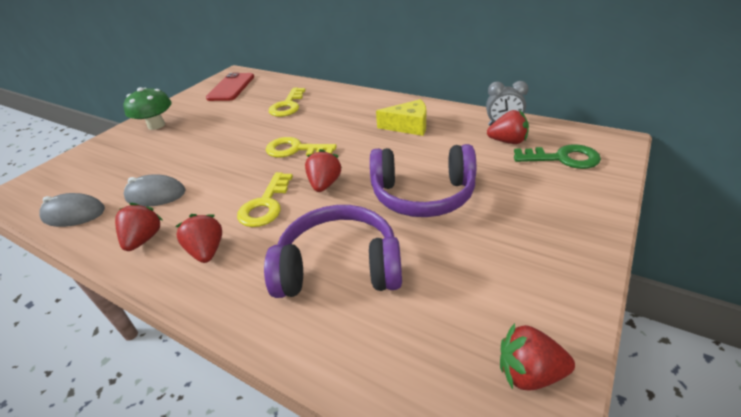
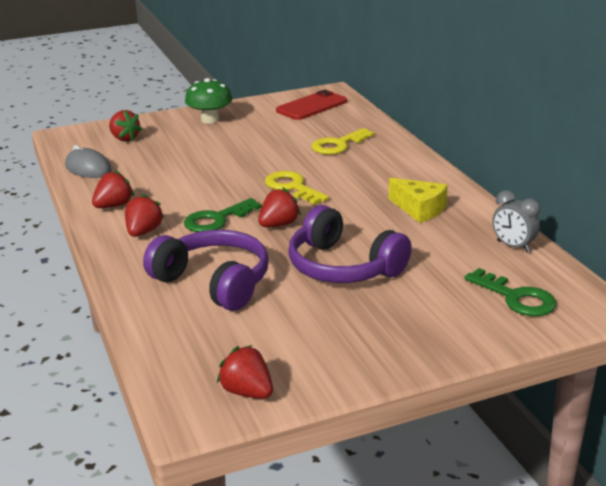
camera: 35 degrees right, 10 degrees down
(155, 195) = (151, 178): grey mouse -> none
(265, 205) = (217, 220): yellow key -> green key
(508, 141) = (490, 262): red strawberry -> red strawberry (124, 138)

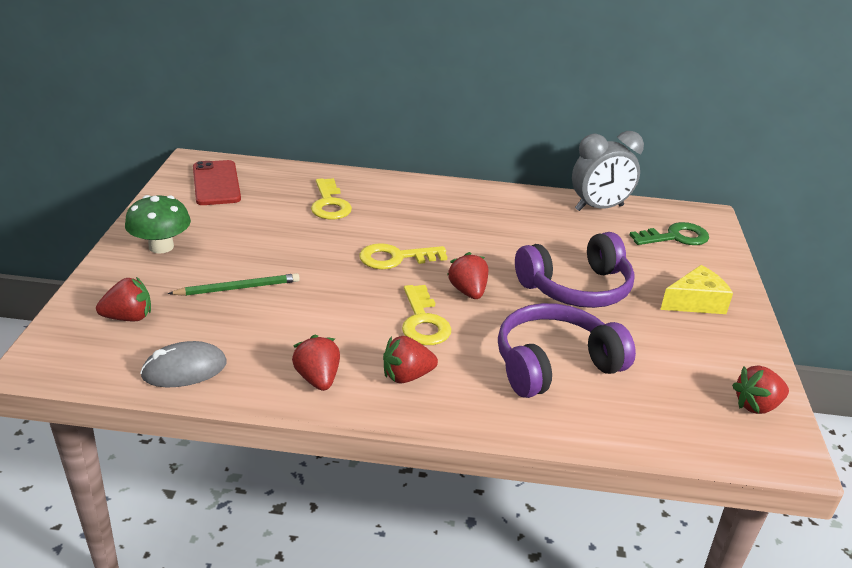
camera: 65 degrees left, 5 degrees up
(143, 232) = (407, 376): red strawberry -> red strawberry turned 60 degrees counterclockwise
(189, 154) = (238, 288): none -> green pencil
(217, 220) = (423, 322): green key -> yellow key
(419, 209) = (503, 218): yellow cheese -> yellow cheese (695, 302)
(513, 246) = (599, 208): grey clock -> grey clock, size x1.63

